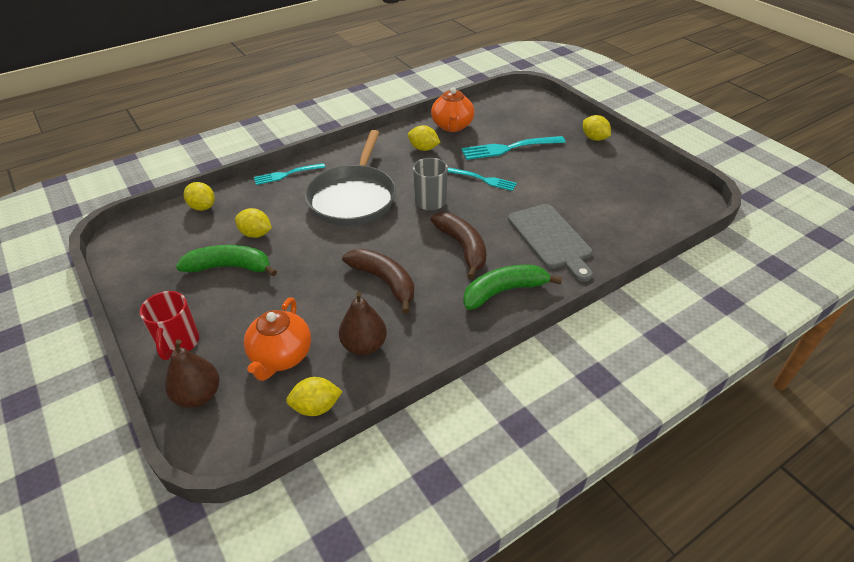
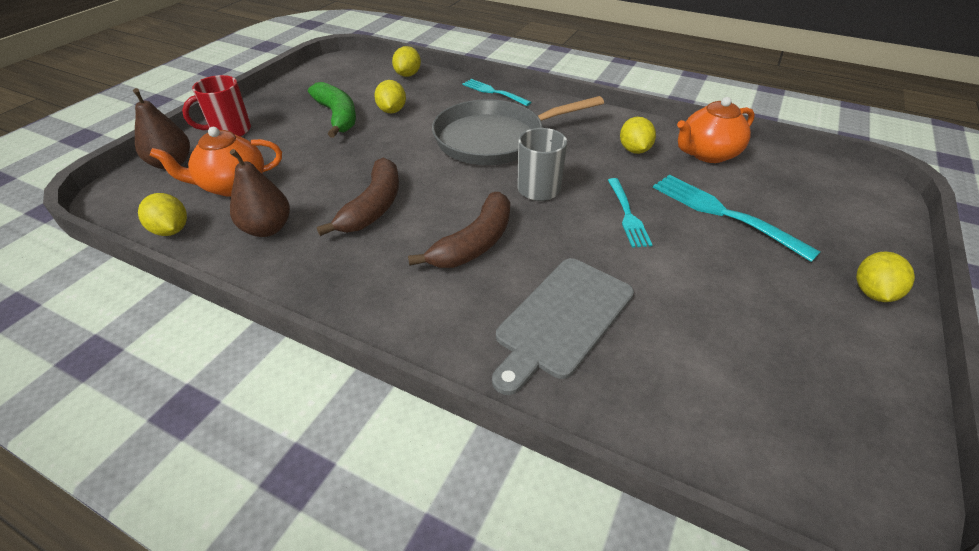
camera: 60 degrees right, 0 degrees up
(504, 291) = (416, 307): green banana -> none

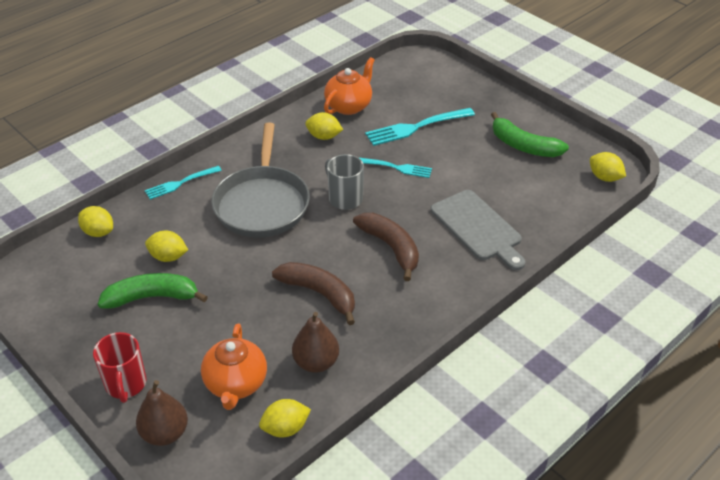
camera: 70 degrees left, 0 degrees up
(707, 154) = (349, 106): orange teapot -> orange teapot turned 135 degrees counterclockwise
(799, 336) = (523, 146): none -> green banana
(872, 293) = (504, 107): yellow lemon -> yellow lemon (604, 177)

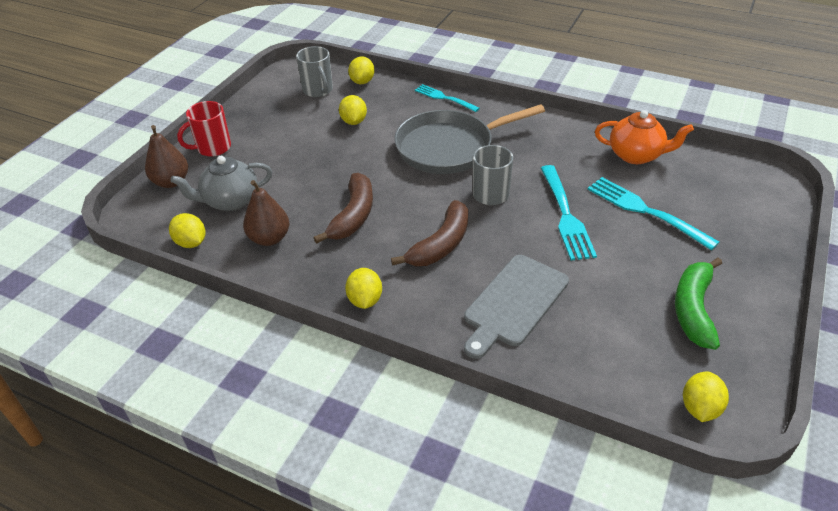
camera: 70 degrees right, 0 degrees up
(84, 271) = (318, 90): none -> grey mug
(152, 297) = (305, 129): green banana -> none
(235, 384) = (230, 201): orange teapot -> grey teapot
(324, 137) = (572, 154): yellow lemon -> yellow lemon (365, 300)
(396, 167) = (565, 214): turquoise fork -> turquoise fork, size x1.56

